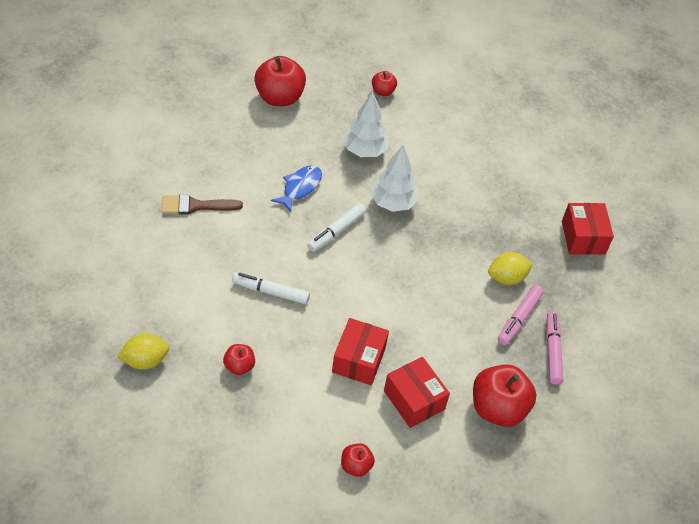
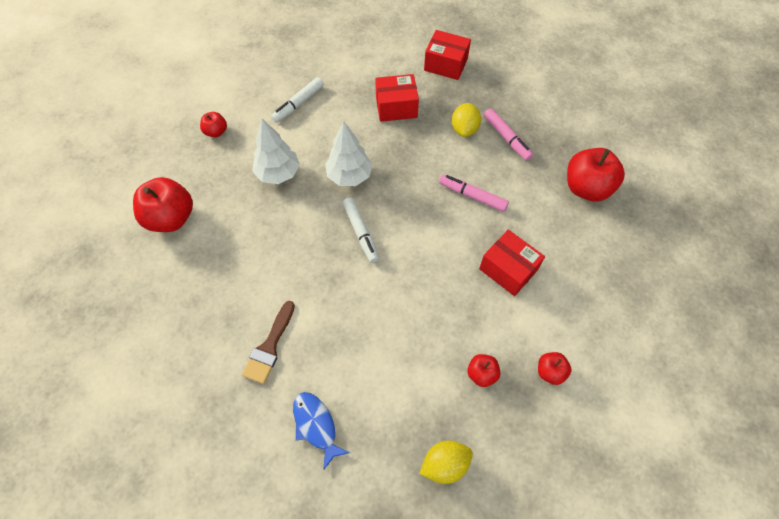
camera: 60 degrees left, 10 degrees up
(145, 360) = (444, 464): yellow lemon -> yellow lemon turned 60 degrees clockwise
(270, 292) = (407, 314): white marker -> white marker (298, 104)
(300, 187) = (294, 243): blue fish -> blue fish (316, 425)
(356, 466) = (614, 313): red apple -> red apple (550, 372)
(414, 400) = (562, 243): red box -> red box (396, 107)
(552, 351) = (544, 130): pink marker -> pink marker (472, 196)

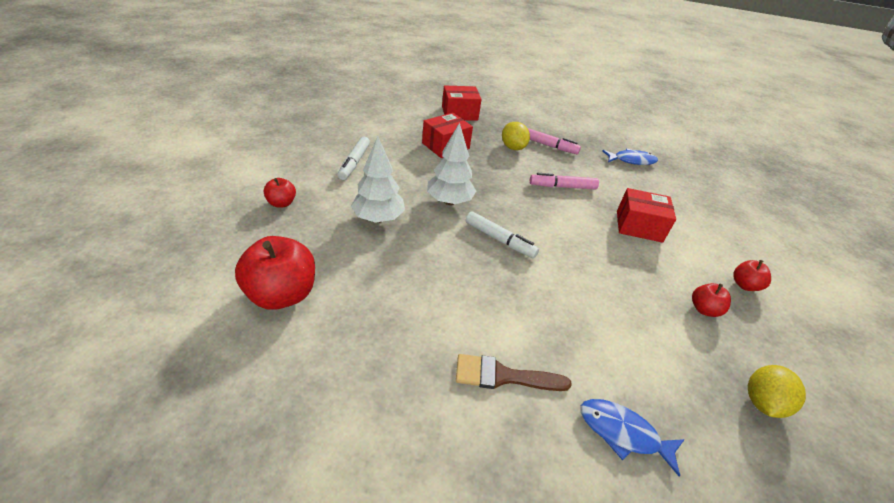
camera: 35 degrees left, 20 degrees down
(269, 347) = (503, 376): brown brush -> brown brush turned 105 degrees clockwise
(586, 188) = (631, 160): red apple -> blue fish

